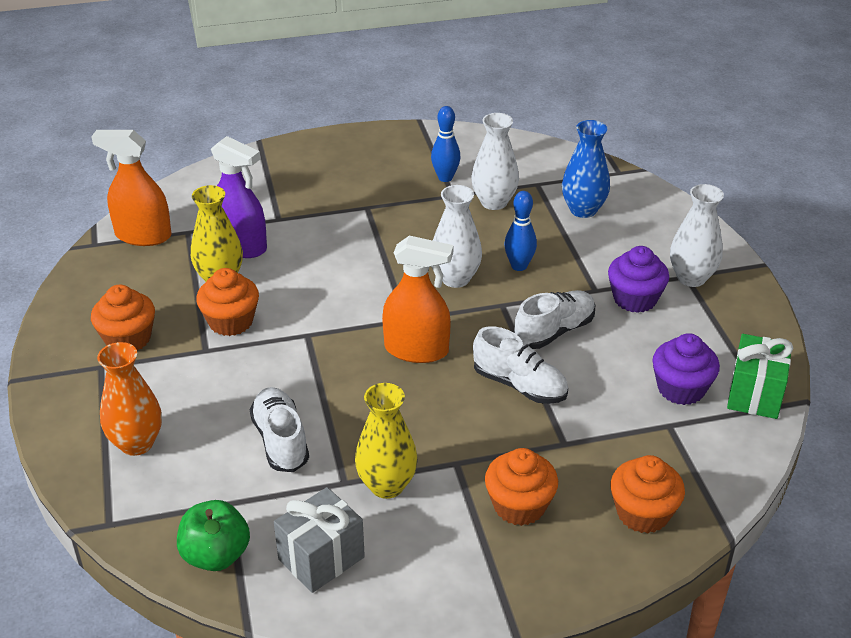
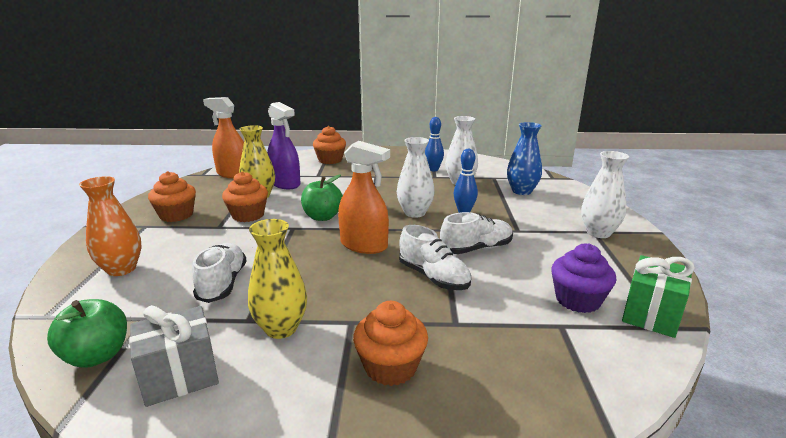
camera: 15 degrees right, 15 degrees down
(336, 307) = (322, 217): none -> green apple
(635, 299) = (548, 239): purple cupcake -> none
(643, 513) = (516, 398): orange cupcake -> orange cupcake (330, 160)

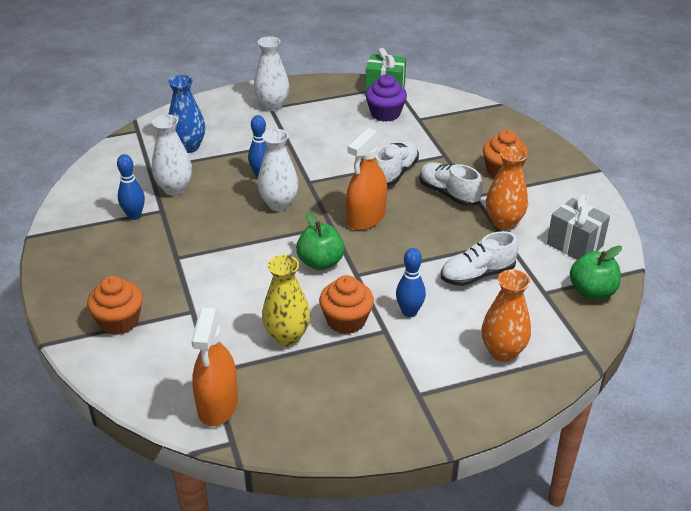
camera: 110 degrees left, 15 degrees up
(176, 215) = (378, 383): orange cupcake -> none
(223, 239) = (409, 312): none -> blue bowling pin
(281, 328) = (504, 223): yellow vase -> orange vase
(285, 184) = (236, 330): purple spray bottle -> none
(364, 245) = (366, 218): orange spray bottle -> orange spray bottle turned 150 degrees counterclockwise
(476, 249) = (336, 159): white shoe -> white shoe (448, 193)

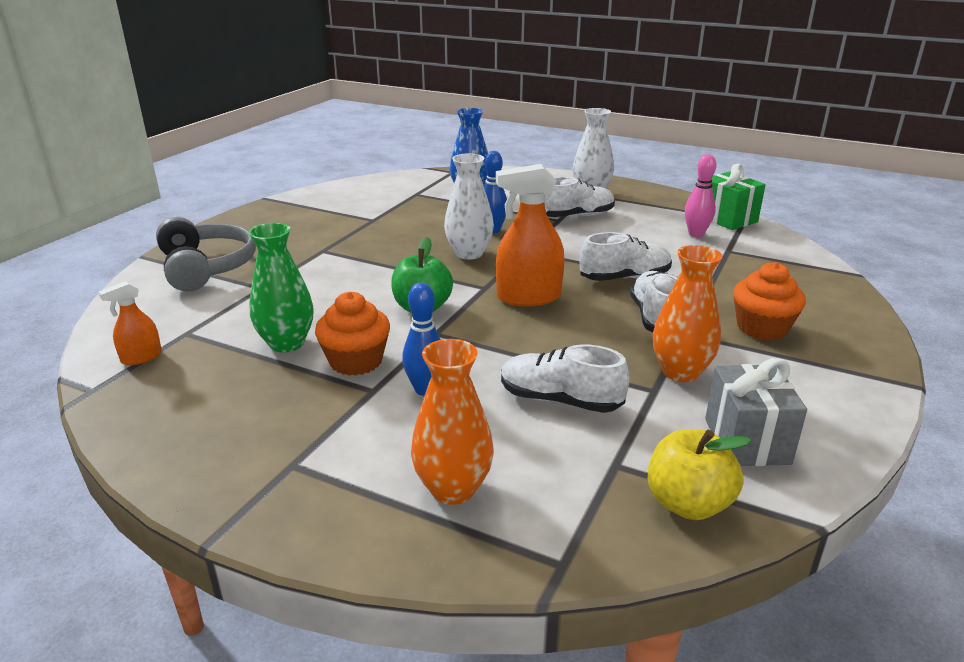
camera: 45 degrees right, 10 degrees down
(119, 321) = (206, 267): orange cupcake -> grey headphones
(134, 215) = (348, 214): blue bowling pin -> none
(174, 189) = (408, 211): white vase -> none
(218, 405) = (141, 357): orange spray bottle -> orange spray bottle, size x0.53
(287, 336) = (286, 343): yellow vase -> green vase
(294, 133) = (576, 216): none -> white shoe
(385, 113) = (696, 234): purple cupcake -> pink bowling pin
(592, 291) = (688, 503): green apple -> yellow apple

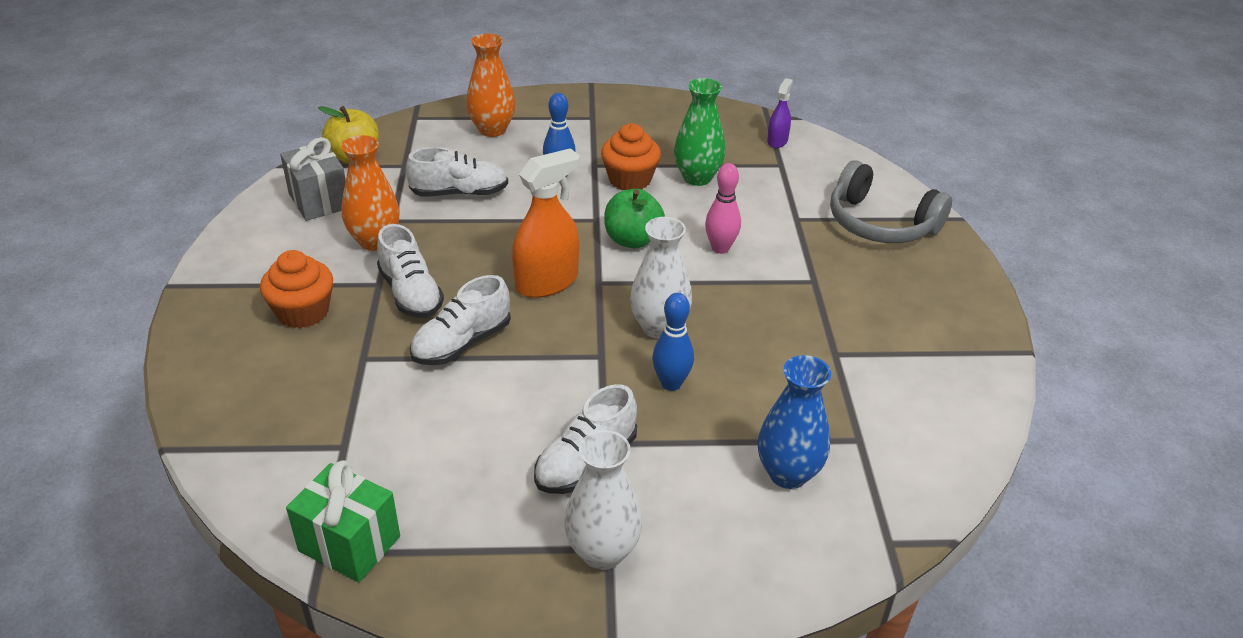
camera: 150 degrees right, 10 degrees up
(141, 357) = (777, 141): orange spray bottle -> purple spray bottle
(696, 234) = (394, 474): pink bowling pin -> pink bowling pin (720, 248)

